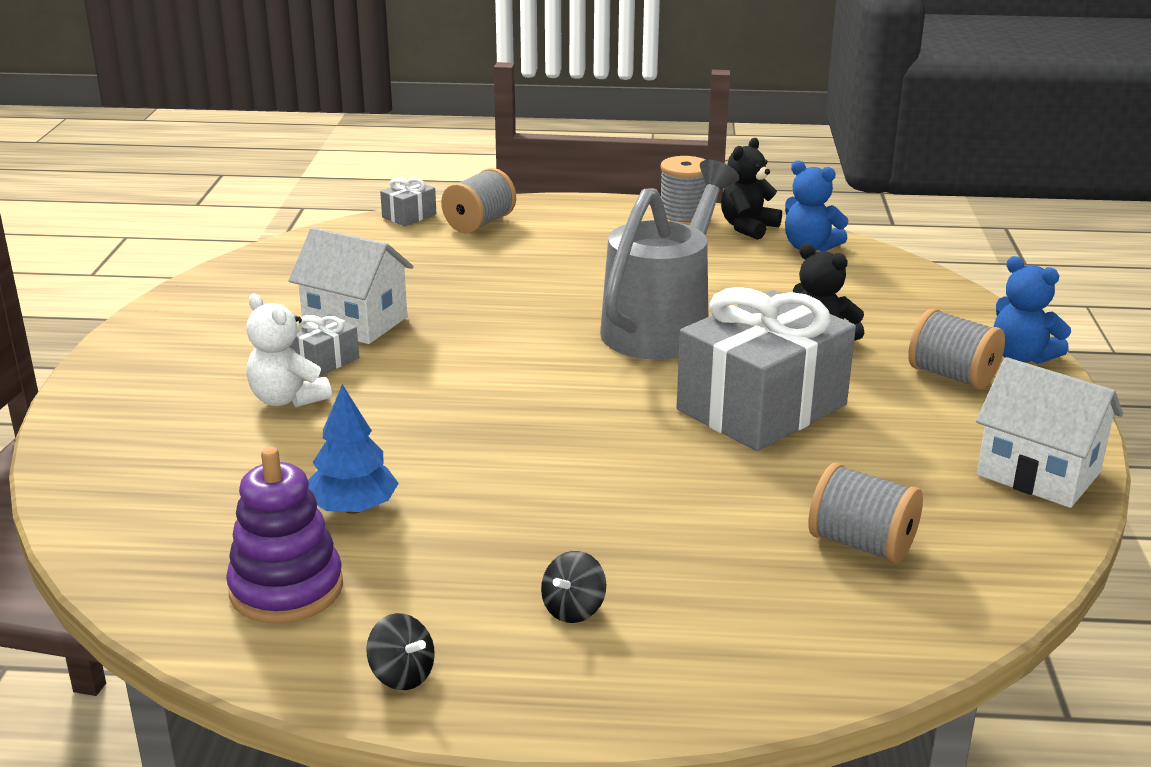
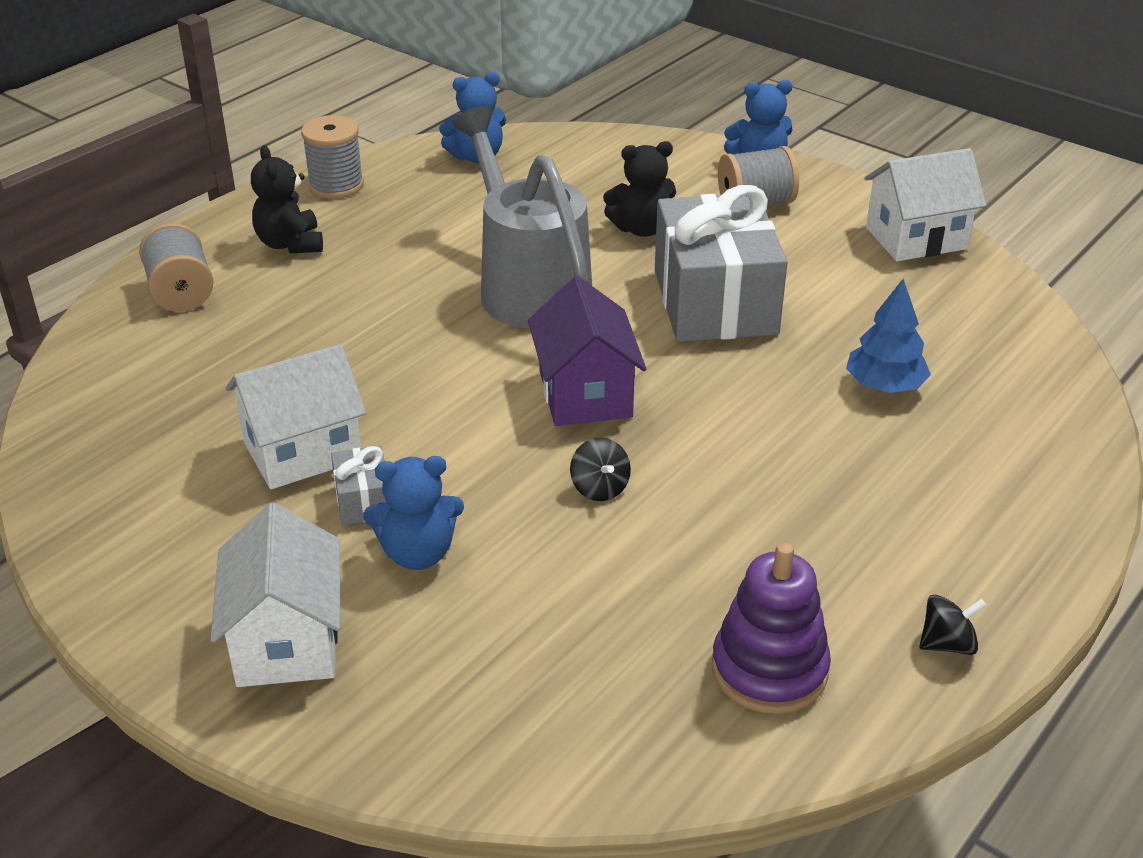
camera: 55 degrees left, 10 degrees up
(156, 388) = (287, 641): none -> white house
(287, 399) = (418, 553): white teddy bear -> blue teddy bear
(353, 508) = (669, 581): blue tree -> blue tree (884, 386)
(409, 216) = (95, 326): grey gift -> none
(551, 396) = (585, 394): none -> purple house
(573, 609) = (923, 518): black spinning top -> black spinning top (599, 488)
(748, 228) = (400, 165): black teddy bear -> black teddy bear (290, 244)
(861, 544) = (942, 350): grey spool -> none

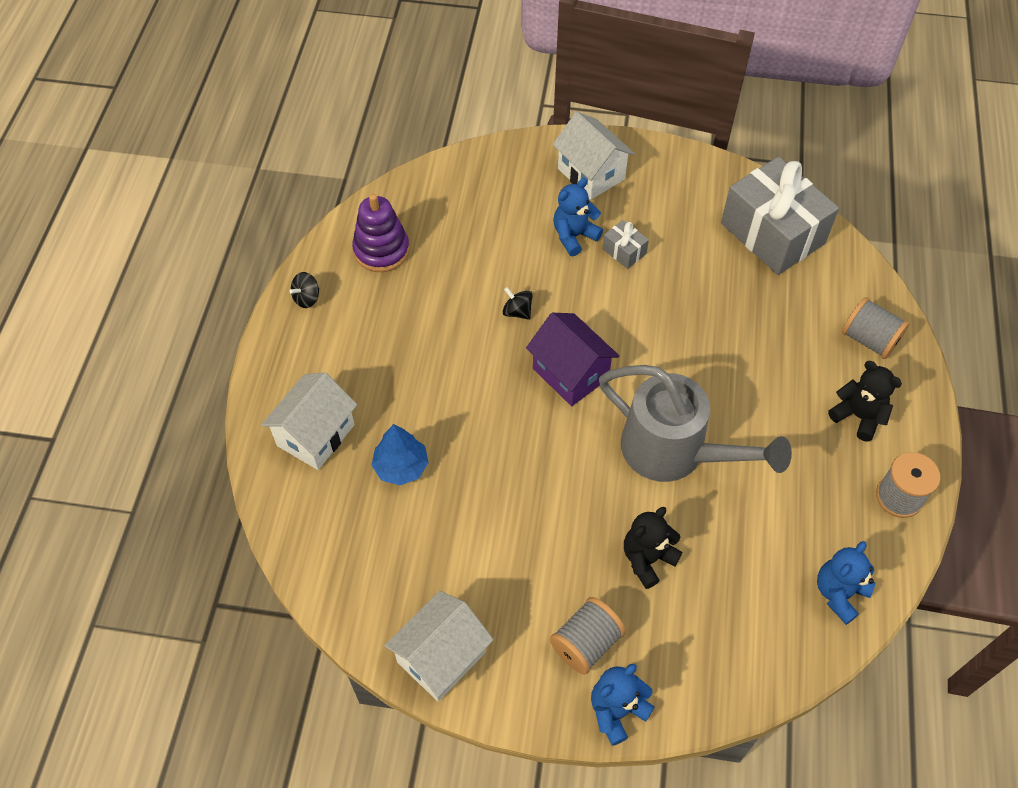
camera: 150 degrees right, 20 degrees up
(303, 451) = (680, 265): white house -> white house (315, 435)
(715, 302) = (546, 498): grey gift -> grey gift (772, 233)

